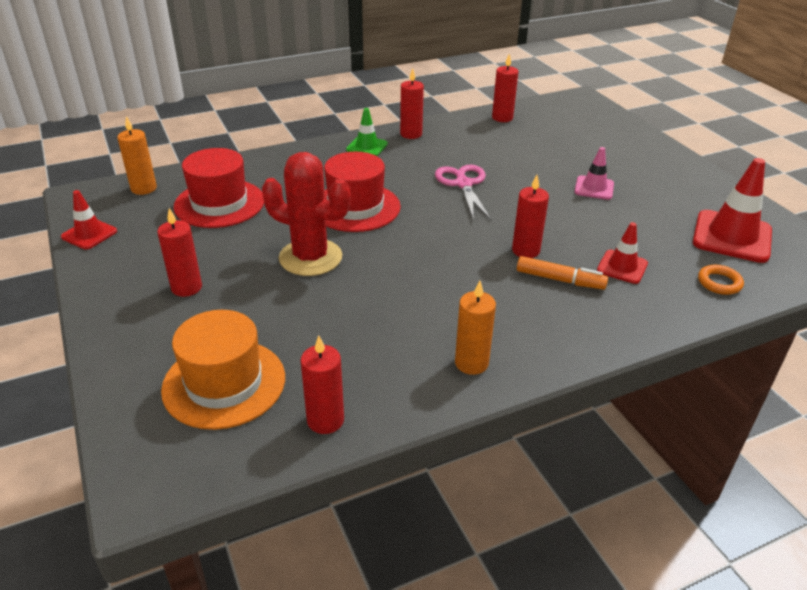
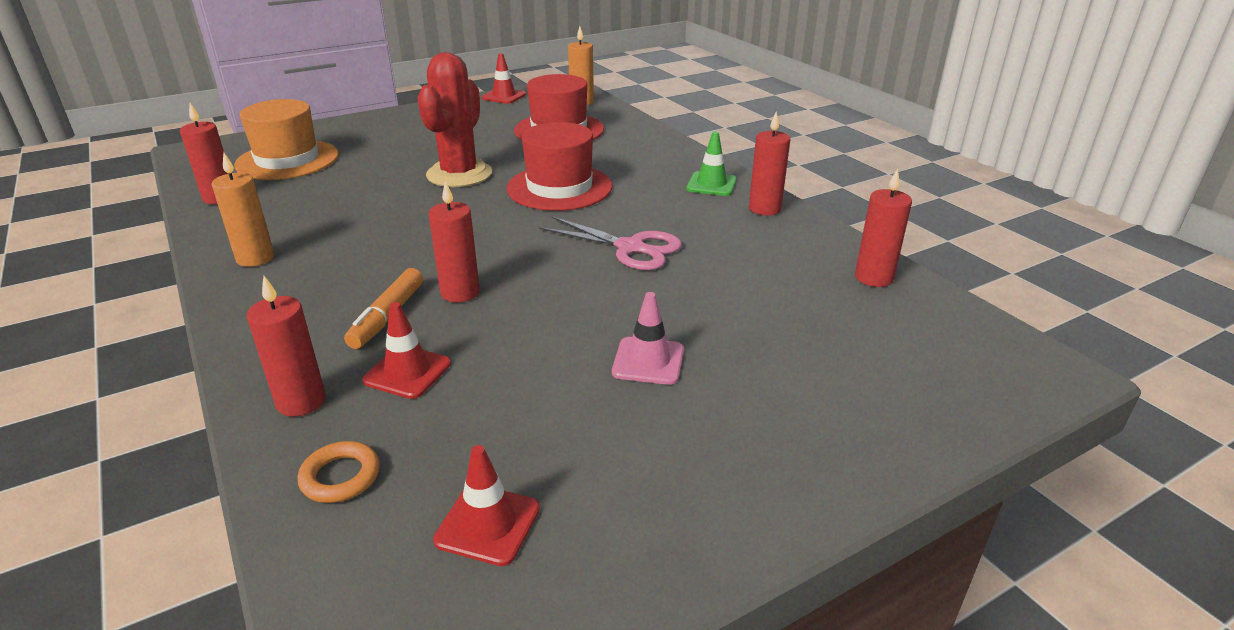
camera: 85 degrees right, 5 degrees down
(186, 287) = (420, 134): red candle -> red candle (301, 401)
(463, 184) = (631, 248): pink scissors -> pink scissors turned 45 degrees clockwise
(732, 237) = (488, 524): red traffic cone -> red traffic cone, size x0.57

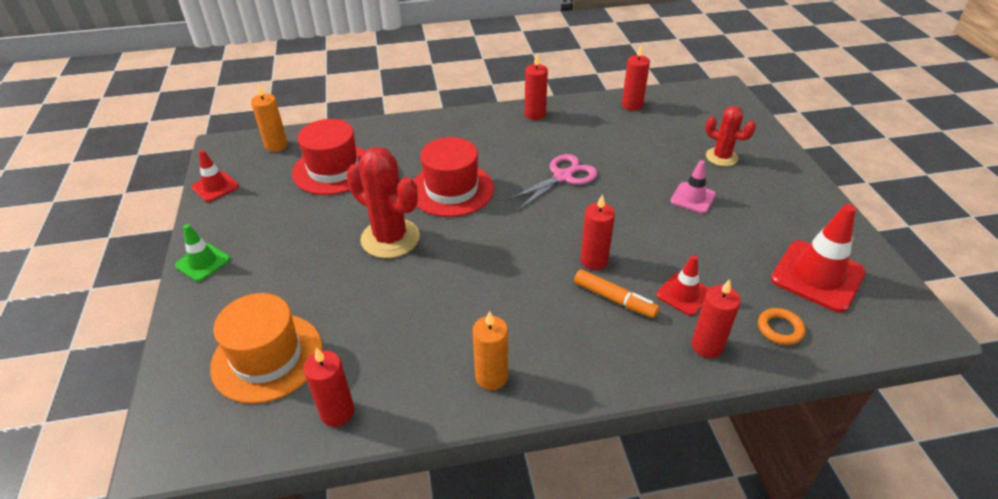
camera: 70 degrees left, 10 degrees up
(488, 524) = (817, 276): red traffic cone -> red traffic cone, size x1.76
(711, 184) = (488, 124): green traffic cone -> green traffic cone (203, 262)
(796, 383) = (721, 157): none -> red cactus

